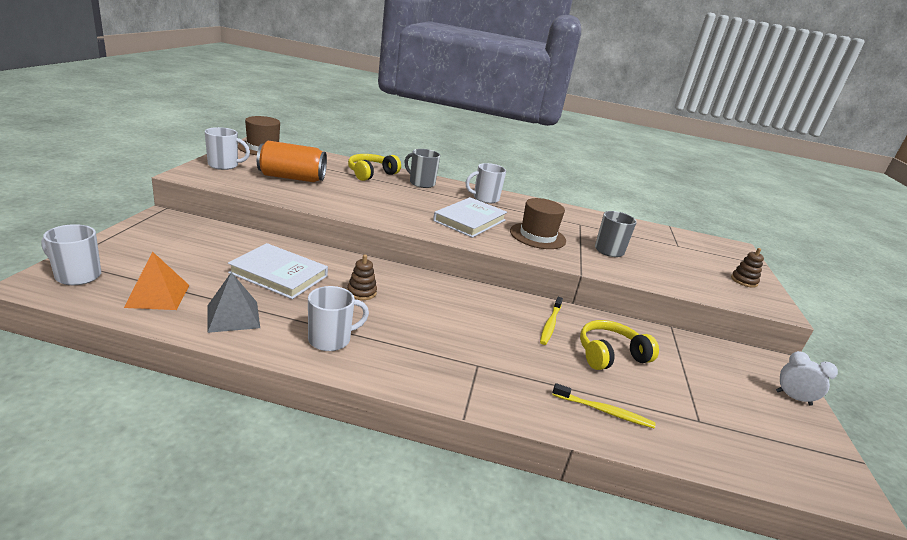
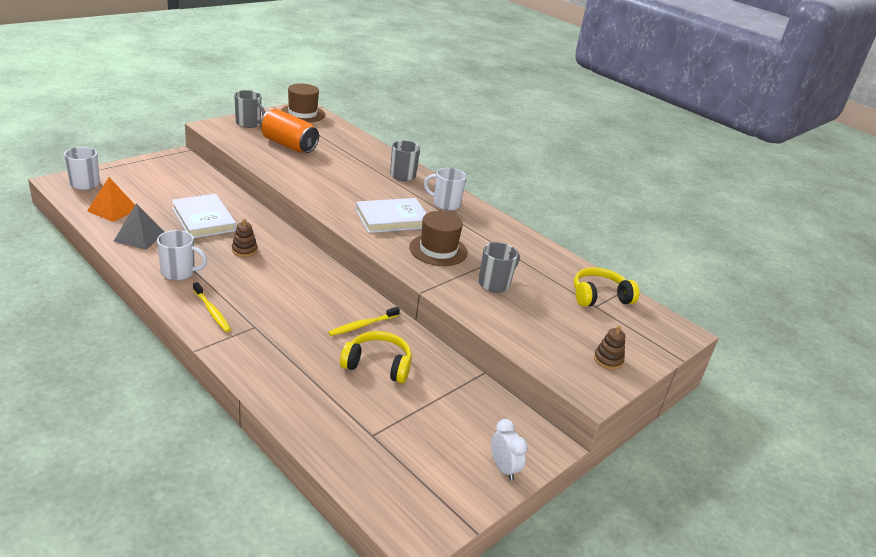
camera: 35 degrees right, 5 degrees up
(224, 165) = (249, 123): white mug -> grey mug
(371, 174) = (366, 156): yellow headphones -> yellow headphones (599, 296)
(604, 411) = (302, 393): yellow toothbrush -> yellow toothbrush (212, 311)

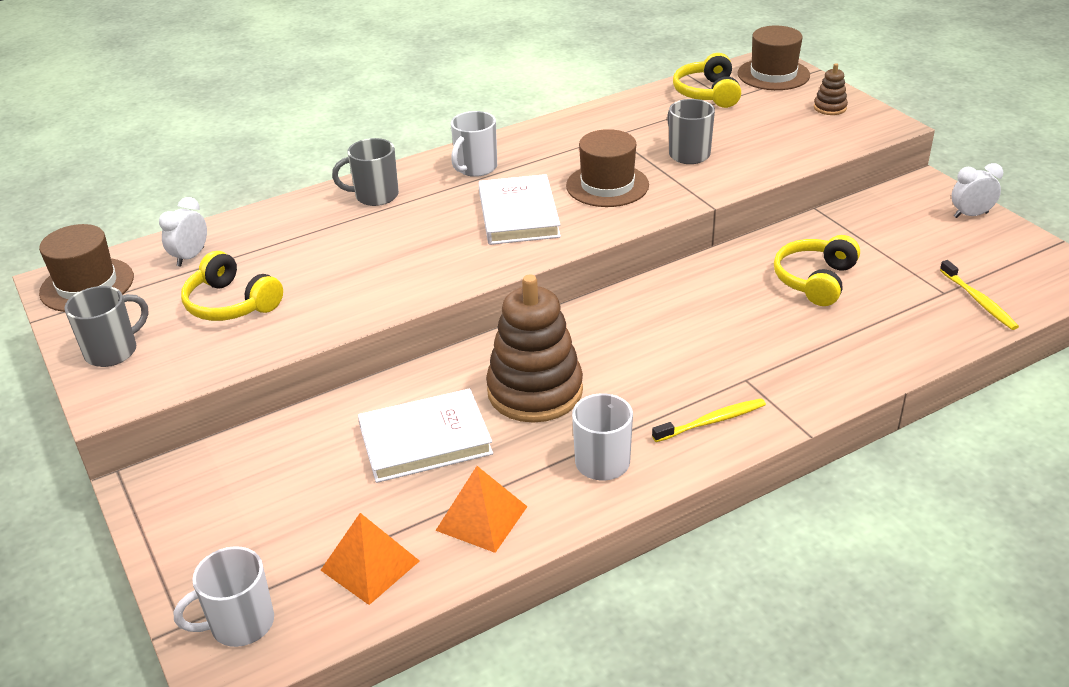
camera: 70 degrees left, 5 degrees up
(139, 237) = (482, 518): grey pyramid -> orange pyramid
(244, 250) = (535, 391): brown stacking toy -> brown stacking toy, size x2.27
(288, 145) = (231, 304): orange can -> yellow headphones
(330, 133) = (190, 257): none -> white clock
(362, 325) = (732, 287): yellow toothbrush -> yellow toothbrush (979, 301)
(655, 332) = (773, 74): none -> brown hat

